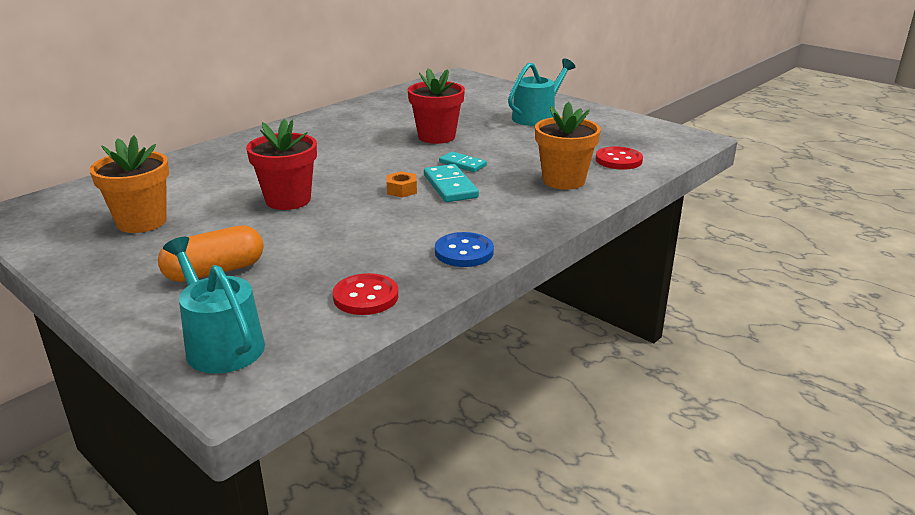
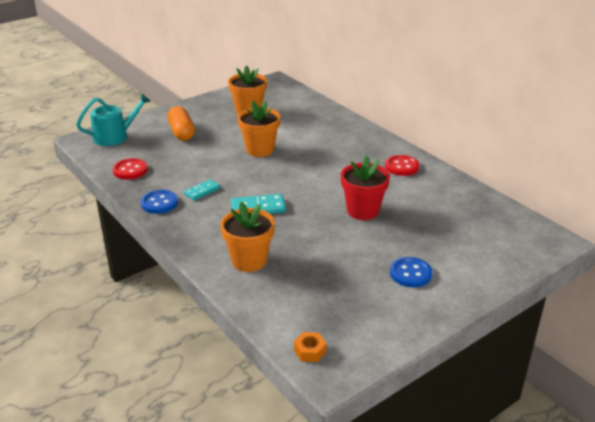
camera: 100 degrees right, 5 degrees up
(288, 200) = (260, 150): red flower pot -> orange flower pot
(401, 190) = (259, 188): orange nut -> orange nut (310, 351)
(462, 164) = (298, 217): turquoise domino -> turquoise domino (202, 191)
(537, 117) = (410, 273): turquoise watering can -> blue button
(618, 160) = (283, 301): red button -> red button (402, 167)

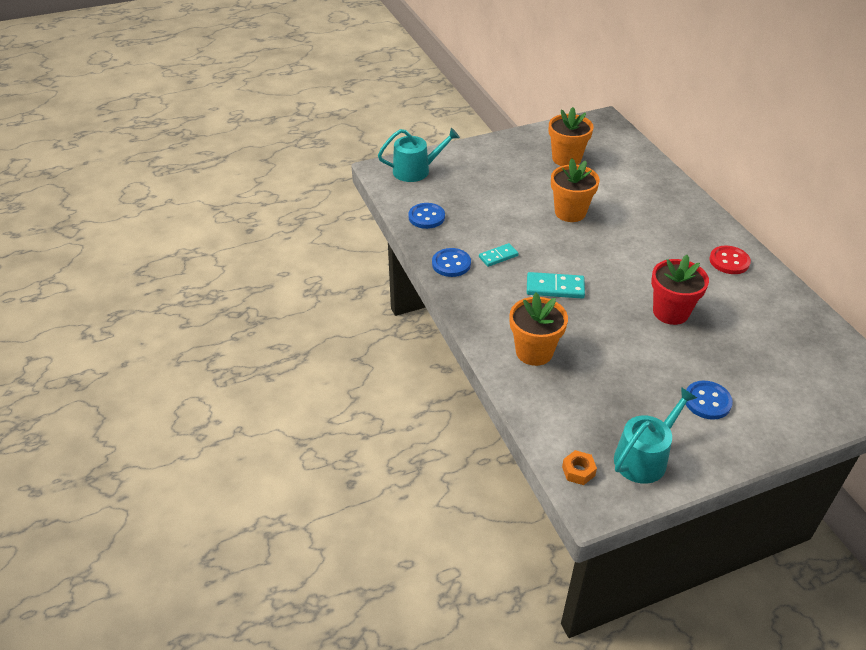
camera: 15 degrees right, 10 degrees up
(130, 170) = (426, 217): red button -> blue button
(182, 132) = (488, 176): orange capsule -> none
(367, 328) = (644, 457): none -> turquoise watering can

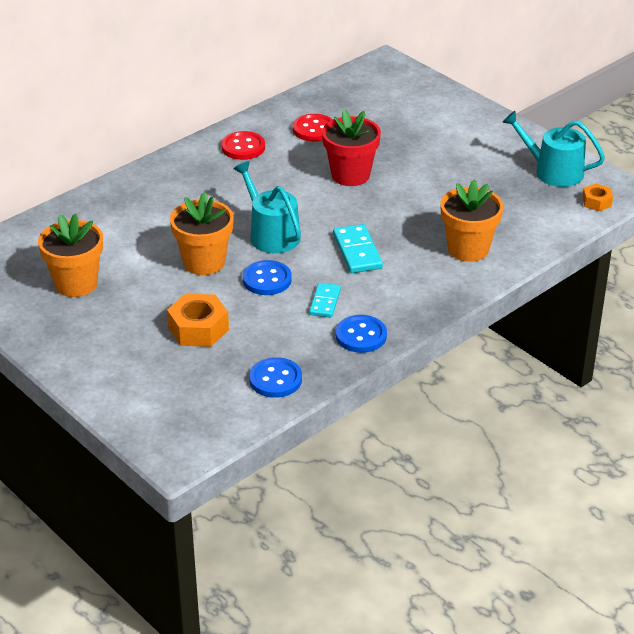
camera: 110 degrees left, 5 degrees down
(416, 170) = (165, 418): turquoise watering can -> turquoise watering can (271, 234)
(495, 197) = (198, 329): none -> orange nut
(498, 256) = (325, 302): turquoise domino -> turquoise domino turned 60 degrees clockwise
(707, 401) = (462, 146): blue button -> blue button (267, 280)
(754, 308) = (314, 129): none -> red button

